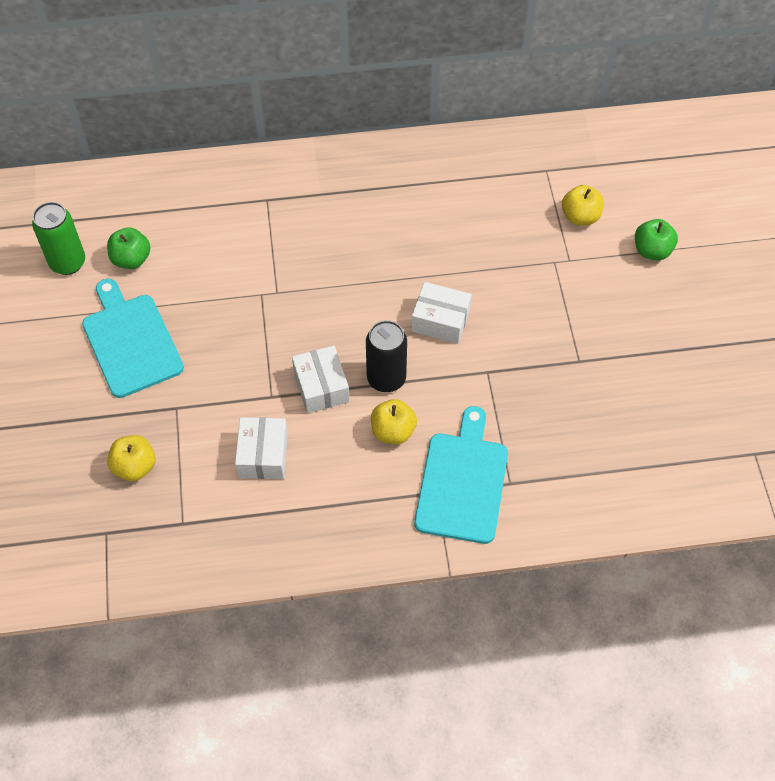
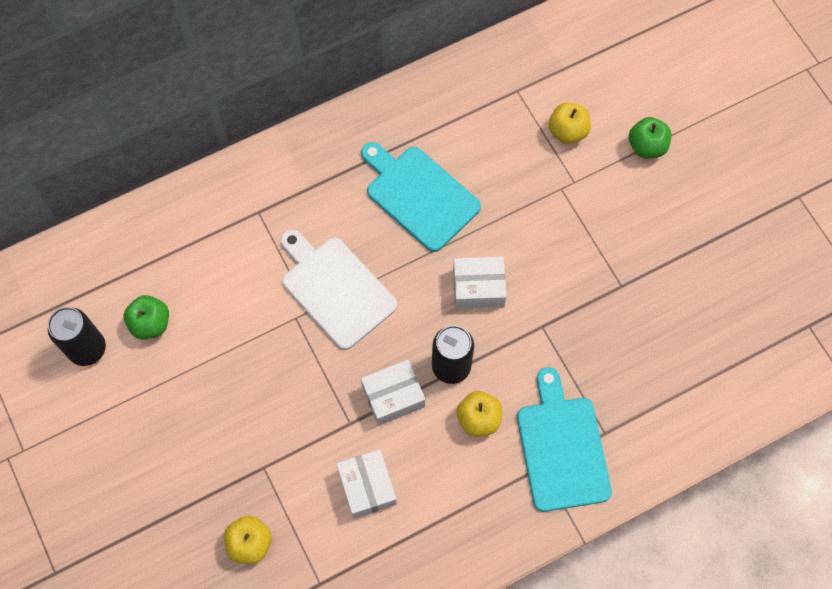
camera: 20 degrees left, 10 degrees up
(68, 263) = (87, 349): green can -> black can
(130, 341) = (188, 413): turquoise cutting board -> turquoise cutting board (419, 195)
(308, 282) = (335, 289): none -> white cutting board
(321, 386) = (393, 396): white box -> white box turned 75 degrees counterclockwise

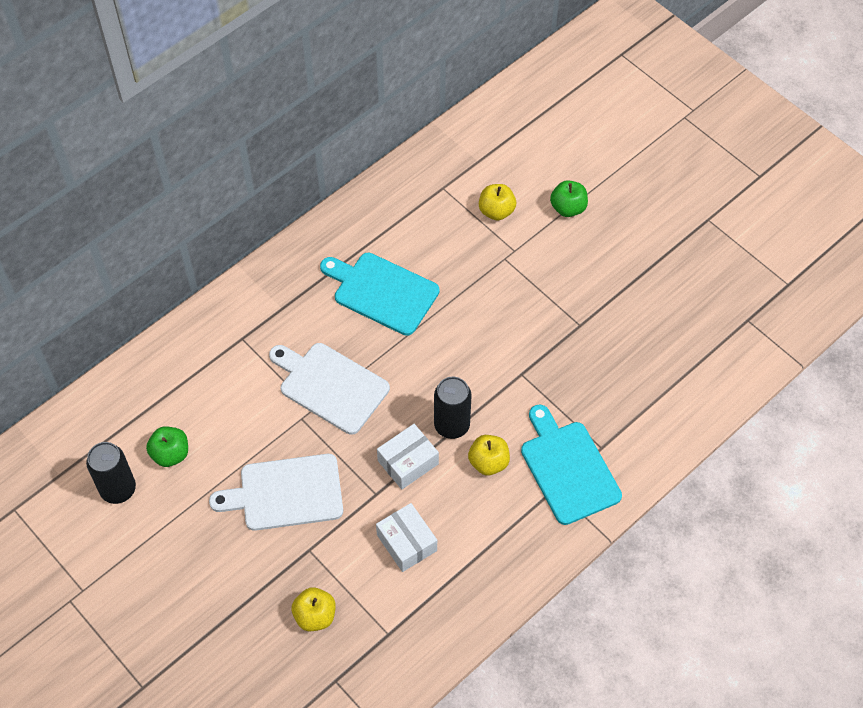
camera: 15 degrees left, 10 degrees down
(257, 398) = (286, 493): none -> white cutting board
(478, 287) = (456, 355): white box -> none

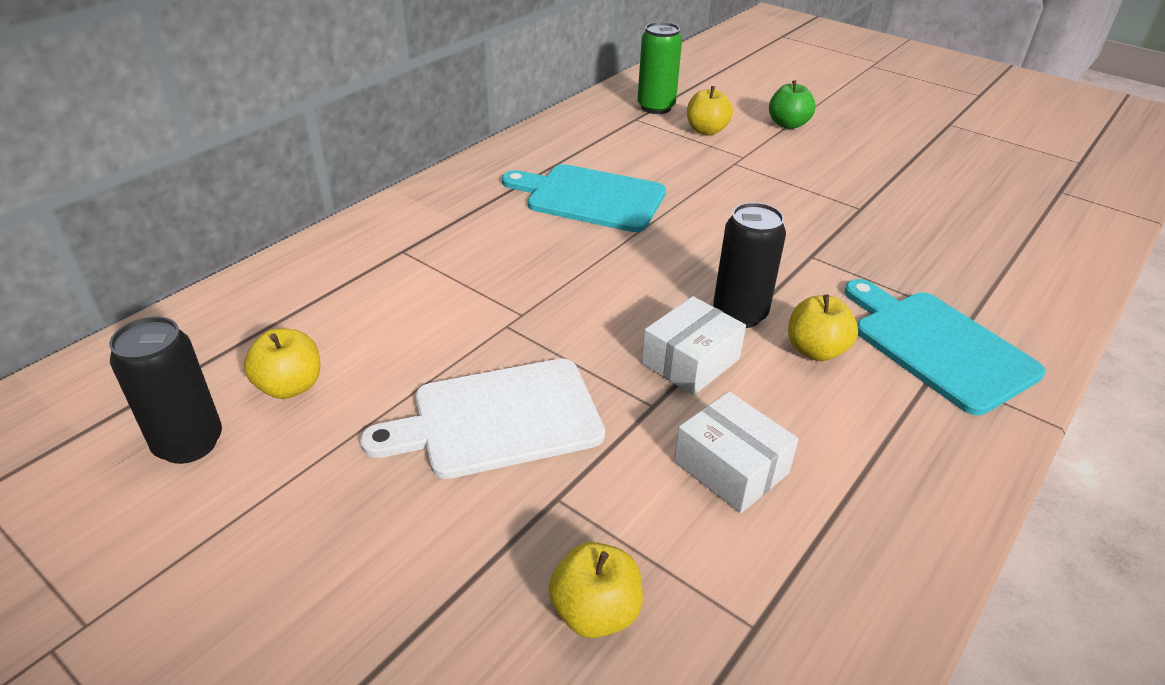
camera: 10 degrees left, 20 degrees down
(170, 454) = (290, 386): green apple -> yellow apple
(330, 386) = (543, 287): white cutting board -> none
(464, 172) = (656, 107): none -> green can

